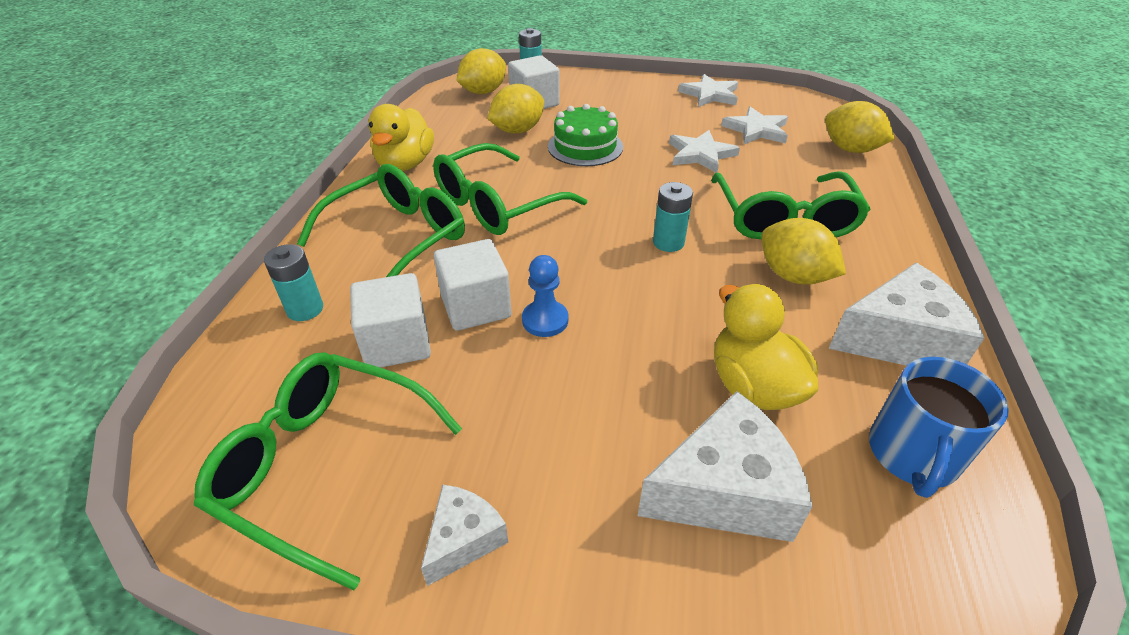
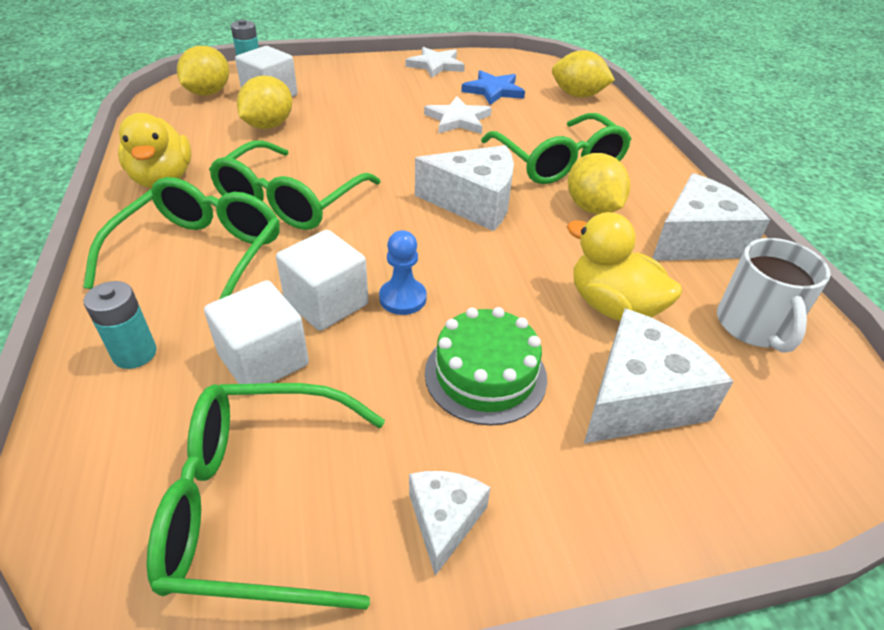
camera: 25 degrees left, 0 degrees up
(585, 147) = (347, 130): green cake -> green cake (485, 375)
(668, 242) = (474, 202): turquoise battery -> white cheese
(756, 130) = (493, 91): white star -> blue star
(793, 276) = (592, 208): yellow lemon -> yellow lemon turned 45 degrees clockwise
(912, 455) = (754, 326): blue mug -> white mug

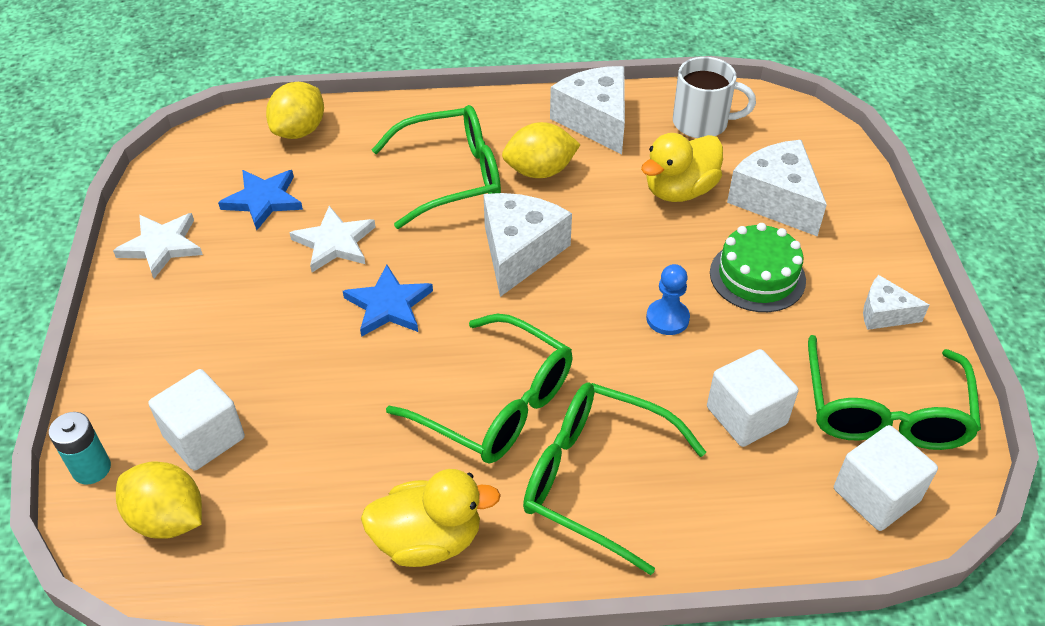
camera: 80 degrees left, 5 degrees up
(135, 354) = (742, 513): turquoise battery -> none
(268, 125) = (302, 434): yellow lemon -> none
(326, 303) = (673, 372): white cube -> white cube (876, 495)
(395, 146) = (389, 305): none -> blue star

